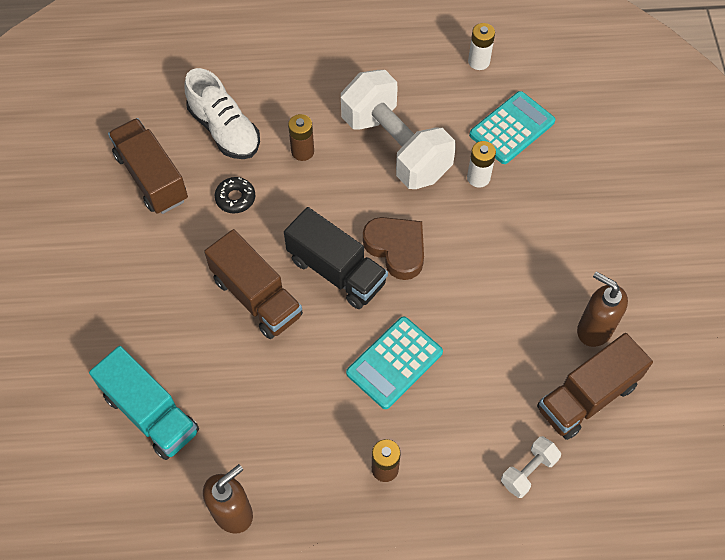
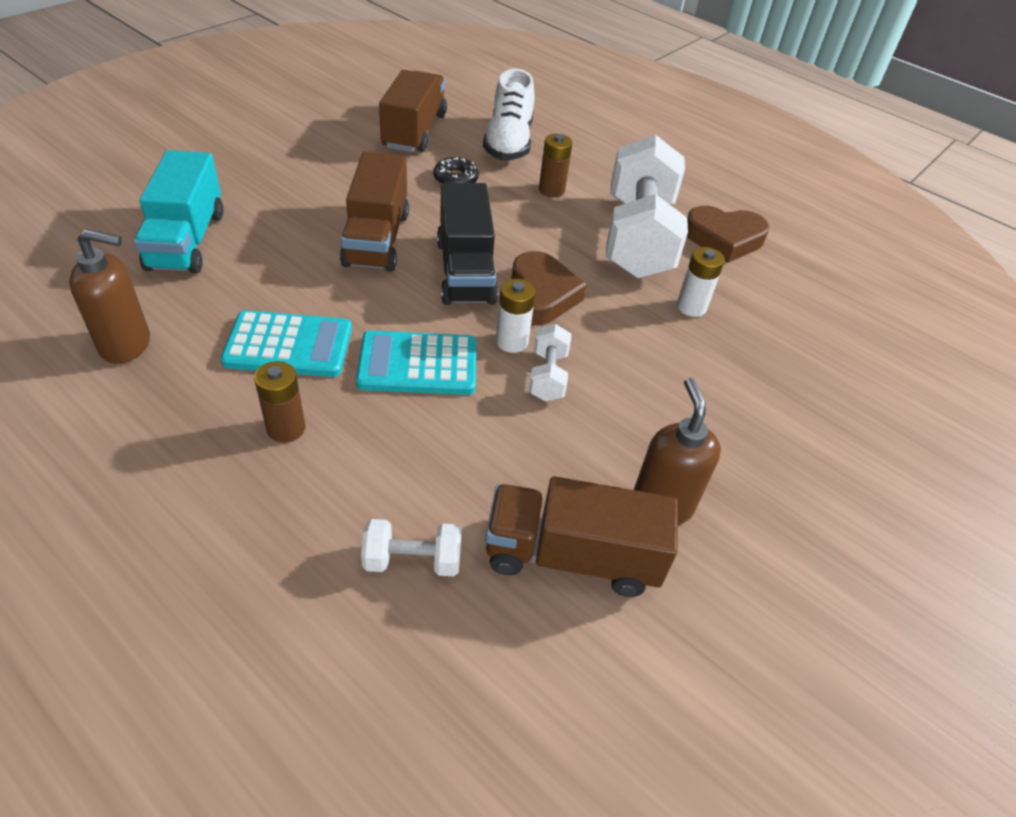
camera: 40 degrees right, 15 degrees down
(440, 101) = (724, 239): none -> brown heart
(463, 303) = (547, 376): none -> white dumbbell
(478, 61) = (799, 240): white battery -> white battery (512, 341)
(512, 128) = (774, 299): turquoise calculator -> turquoise calculator (288, 345)

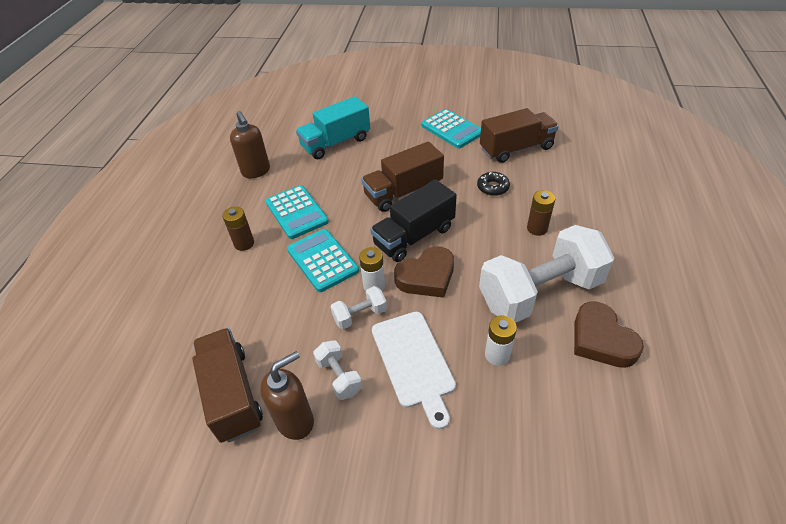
camera: 65 degrees right, 0 degrees up
(313, 147) = (452, 129): none -> turquoise calculator
(412, 560) = (193, 331): white dumbbell -> white dumbbell (339, 376)
(508, 143) = (560, 186): white shoe -> none
(653, 367) = (413, 362): none -> white cutting board

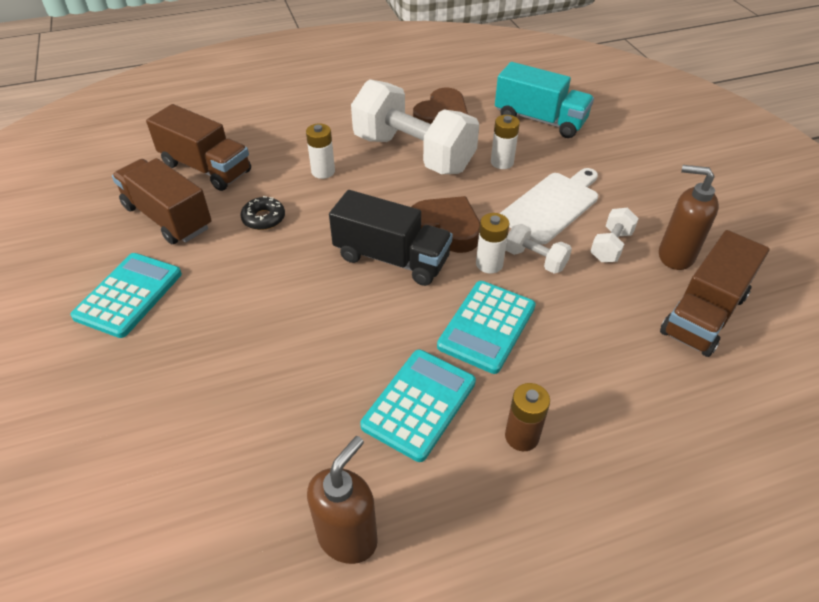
camera: 120 degrees left, 0 degrees up
(336, 143) = (209, 443): turquoise truck -> turquoise truck (540, 120)
(403, 192) = (311, 297): brown truck -> brown truck (206, 168)
(537, 228) = (323, 171): brown battery -> white battery

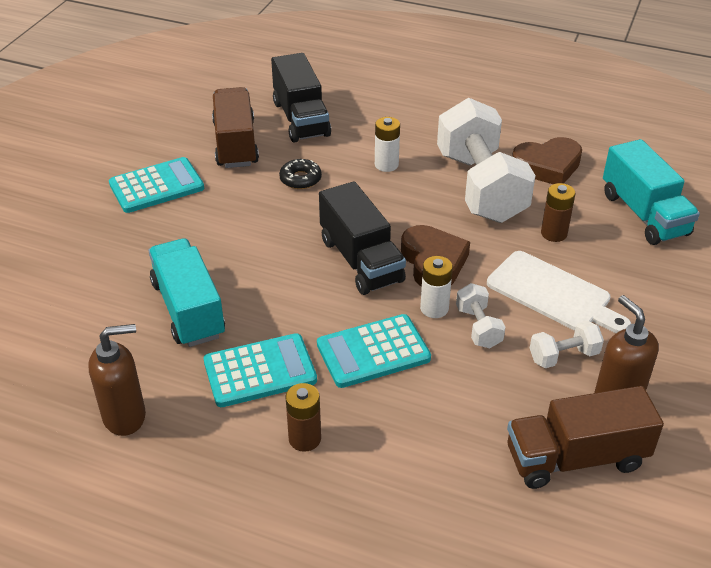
camera: 40 degrees right, 5 degrees down
(206, 168) = (301, 119): brown truck -> black truck
(291, 391) = (188, 309): none -> turquoise truck
(502, 162) = (554, 233): white battery -> brown battery
(552, 205) = (553, 293): white cutting board -> white cutting board turned 45 degrees clockwise

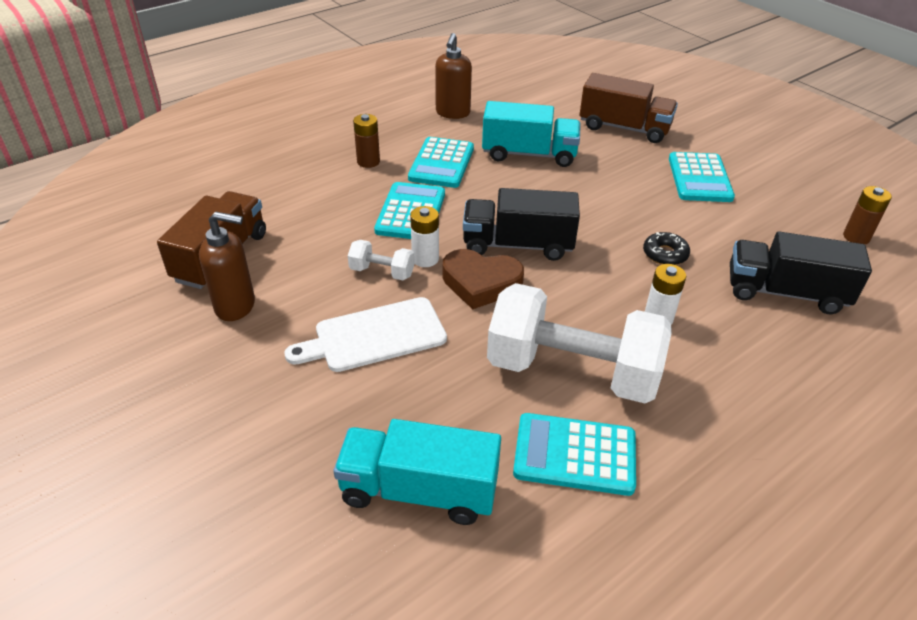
camera: 120 degrees right, 0 degrees up
(235, 144) = (751, 236): brown truck -> brown truck (624, 128)
(547, 166) = (574, 454): brown heart -> turquoise calculator
(554, 233) = (452, 386): brown battery -> brown battery (856, 237)
(563, 356) = (305, 302): white dumbbell -> none

